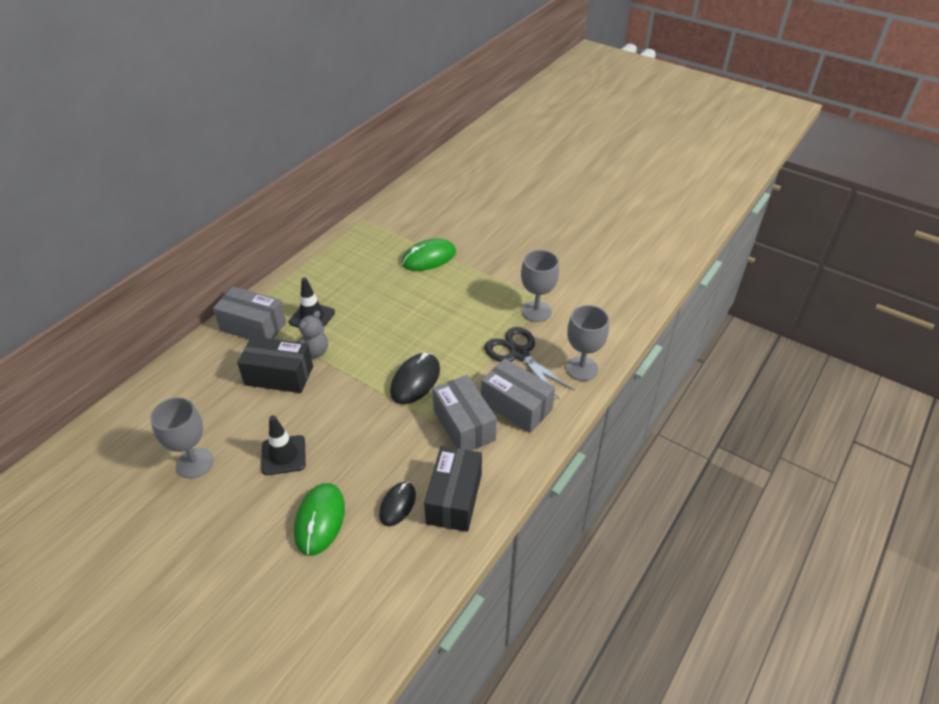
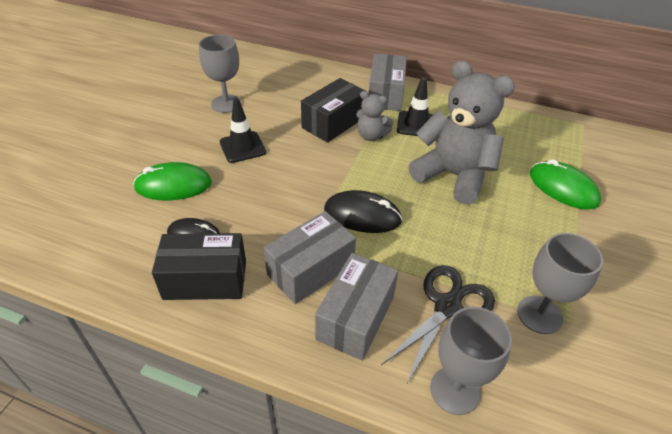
camera: 75 degrees right, 0 degrees up
(279, 375) = (333, 123): black box -> black box turned 45 degrees clockwise
(390, 313) = (453, 175): none -> grey teddy bear

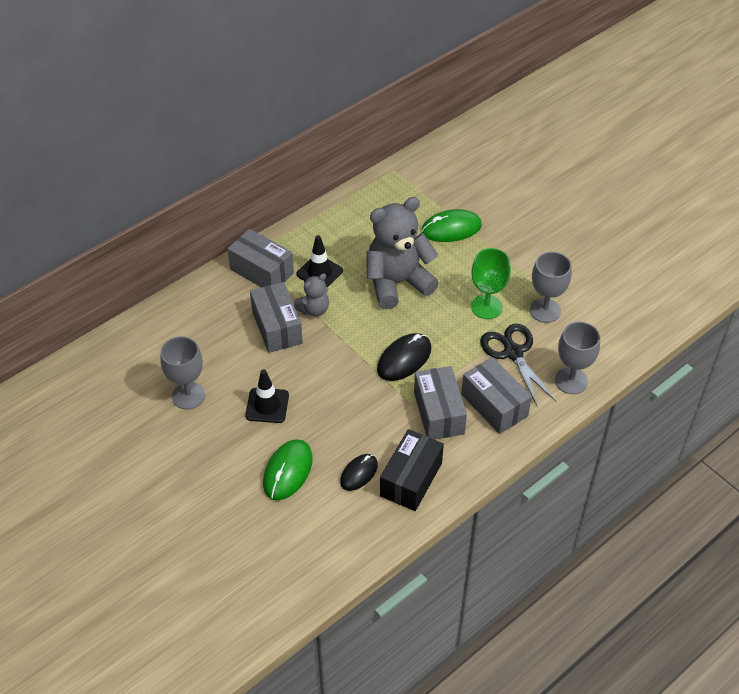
camera: 60 degrees left, 5 degrees up
(333, 123) = (277, 327): black box -> grey box
(490, 256) = (486, 307): none -> green goblet

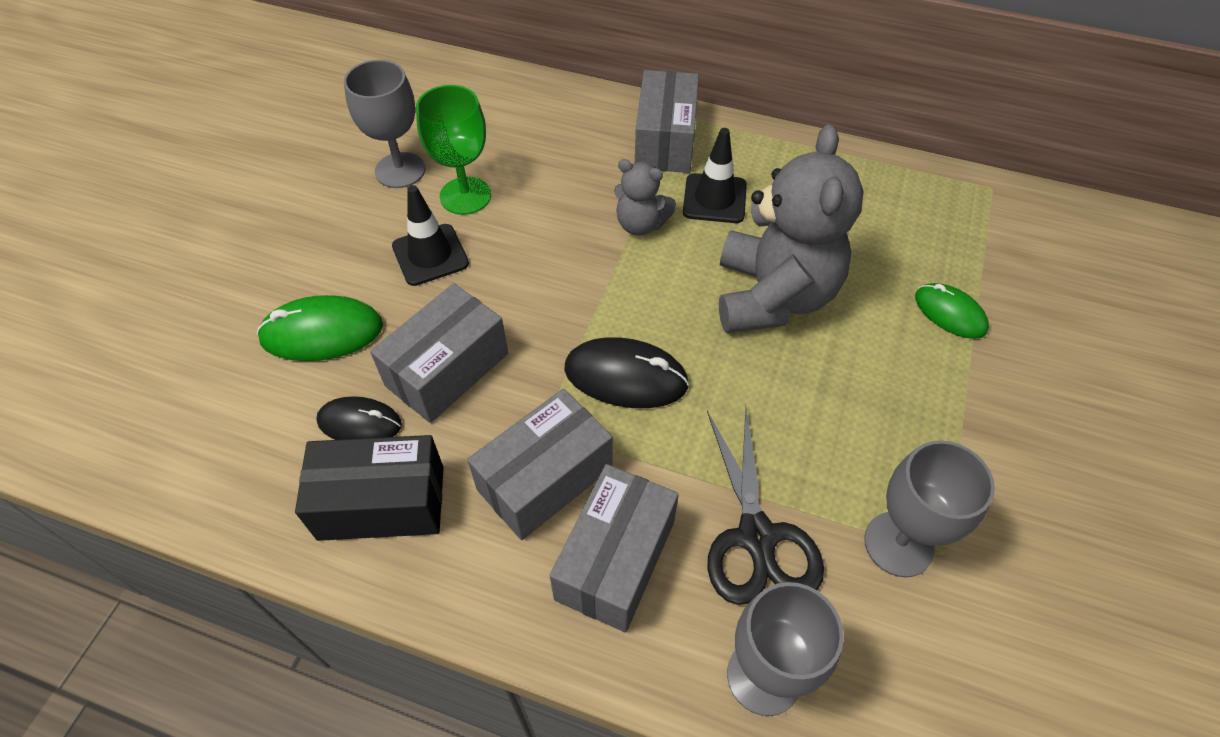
camera: 60 degrees right, 5 degrees up
(277, 327) = (578, 201): grey box -> grey box (447, 369)
(397, 283) = (773, 296): grey teddy bear -> grey teddy bear turned 60 degrees clockwise
(451, 229) = (950, 313): green mouse -> green mouse, size x0.66
(486, 307) = (827, 443): green goblet -> green goblet (465, 196)
(513, 353) = (756, 536): black scissors -> black scissors turned 135 degrees clockwise

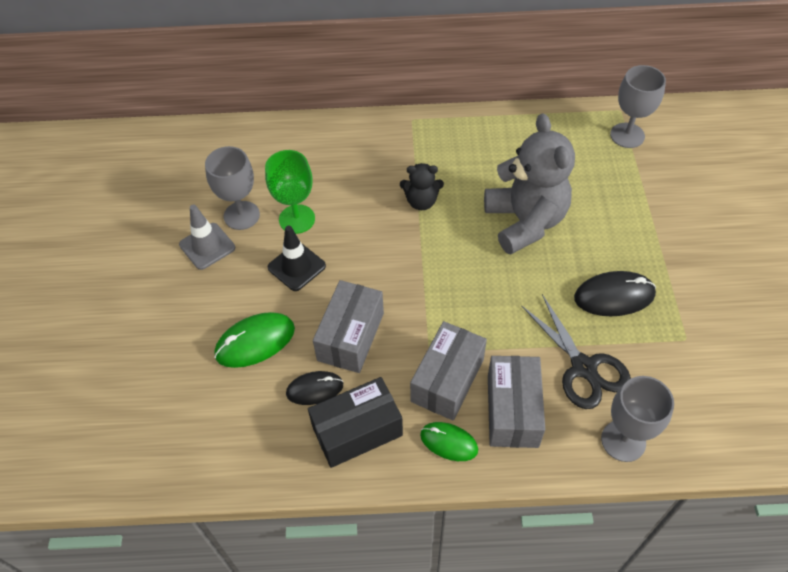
camera: 20 degrees left, 0 degrees up
(336, 194) = (207, 246): none -> grey traffic cone
(626, 377) = (463, 302): black mouse -> black mouse (614, 296)
(640, 224) = (421, 201): grey teddy bear -> black teddy bear
(665, 141) = (408, 140): grey box -> none
(714, 199) = (459, 170): black traffic cone -> none
(898, 544) = (660, 343): grey goblet -> grey goblet (627, 135)
(950, 313) = (630, 198): green mouse -> green mouse (449, 442)

